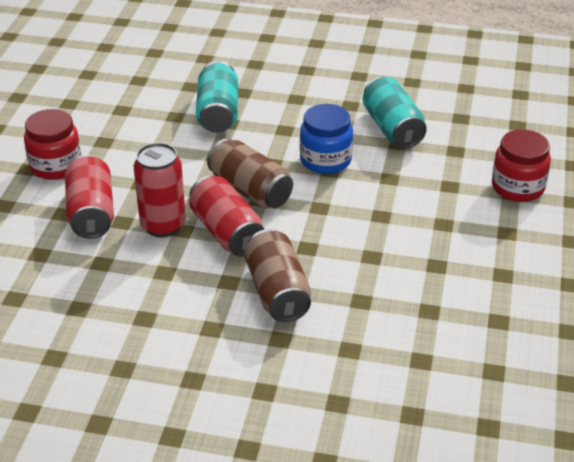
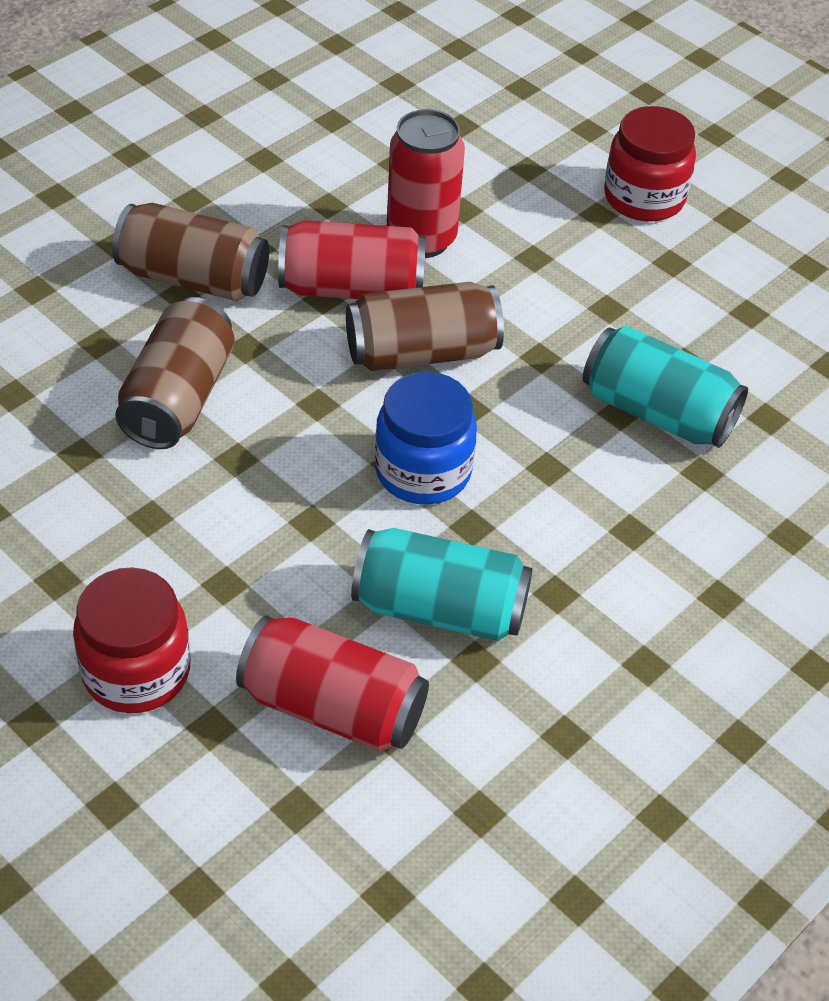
camera: 120 degrees right, 10 degrees up
(91, 213) = (506, 190): red can -> red can (332, 707)
(366, 252) = (178, 398): none -> brown can

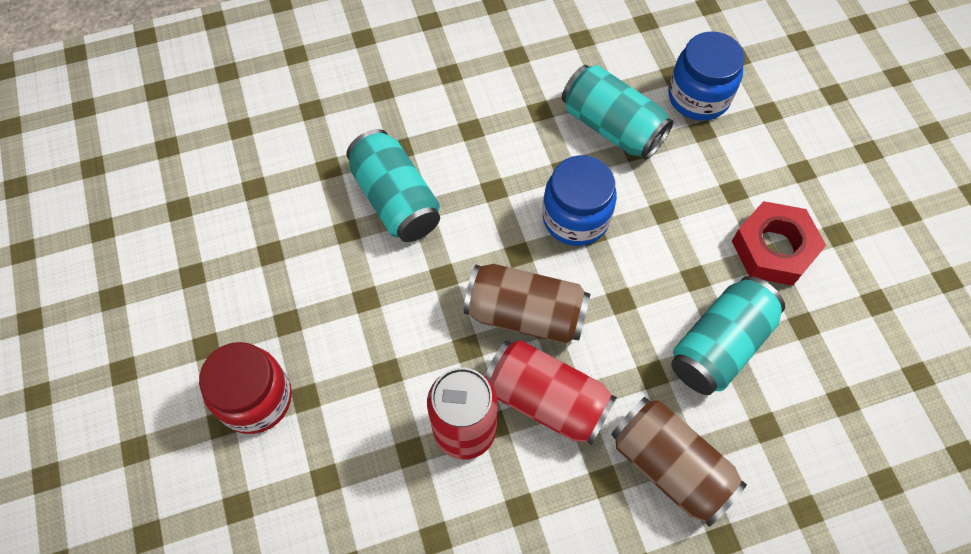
camera: 150 degrees left, 15 degrees up
(136, 671) = (803, 157): red jar -> none
(144, 527) = (773, 248): none -> red nut
(178, 398) = (719, 345): brown can -> turquoise can
(332, 707) = (698, 97): red can -> blue jar

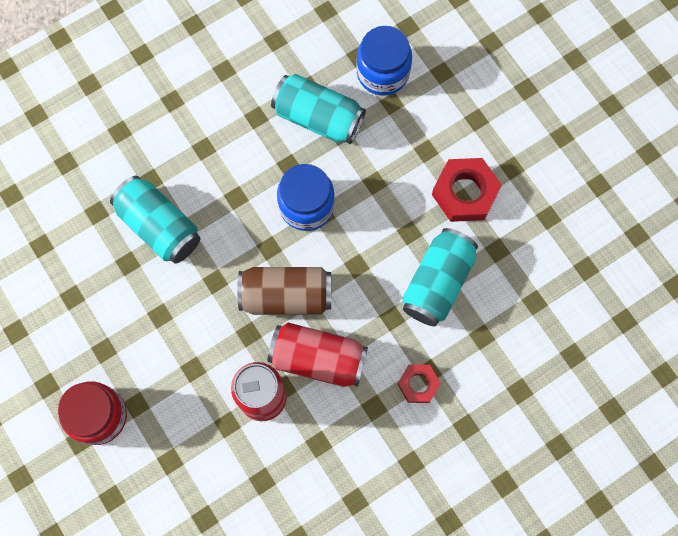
camera: 15 degrees left, 10 degrees up
(670, 466) = (418, 384): brown can -> red nut

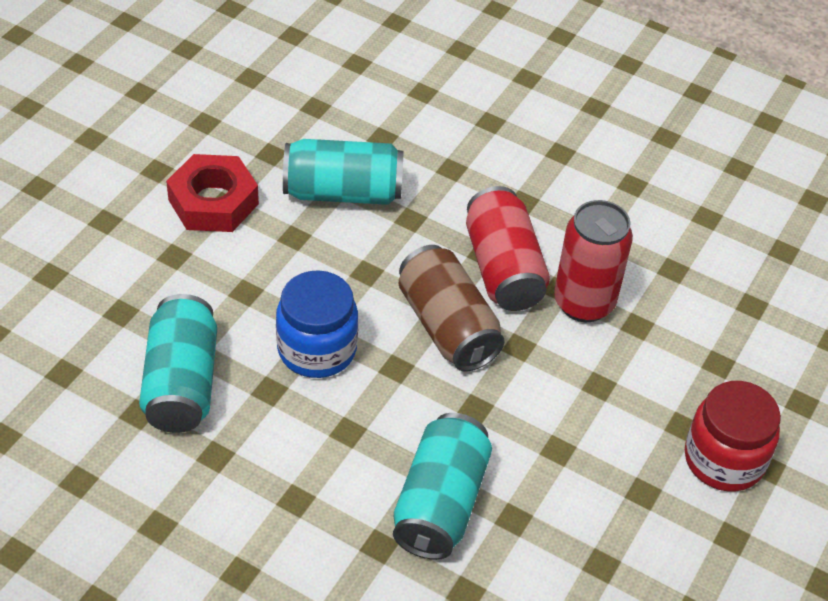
camera: 120 degrees left, 25 degrees down
(382, 73) = (78, 336): blue jar -> none
(418, 384) = (472, 173): red nut -> none

